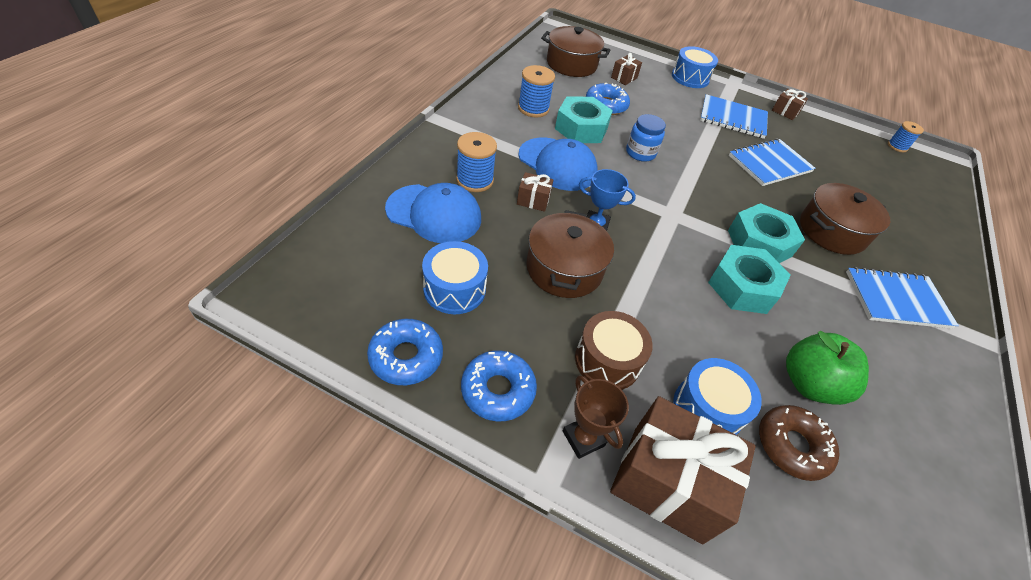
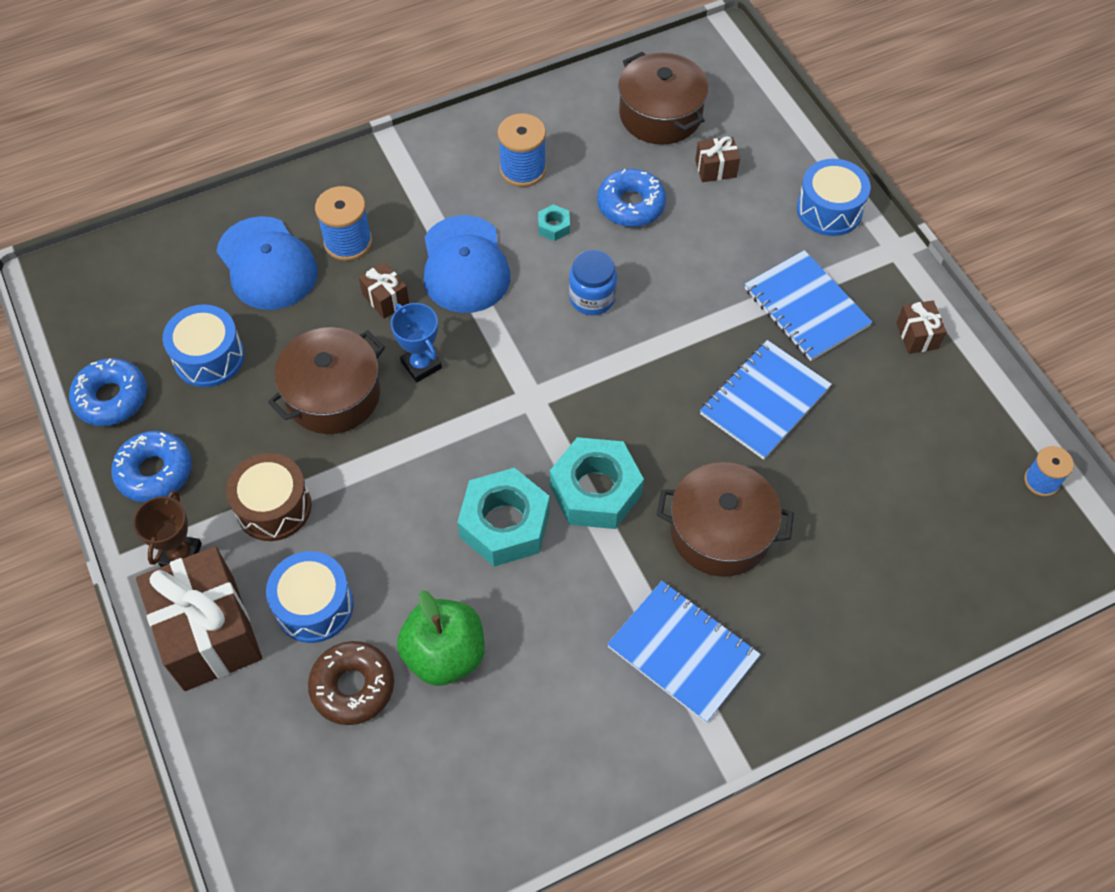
camera: 45 degrees right, 10 degrees up
(581, 128) = (554, 227): turquoise nut -> turquoise nut, size x0.44
(769, 164) = (764, 401): blue notebook -> blue notebook turned 60 degrees counterclockwise

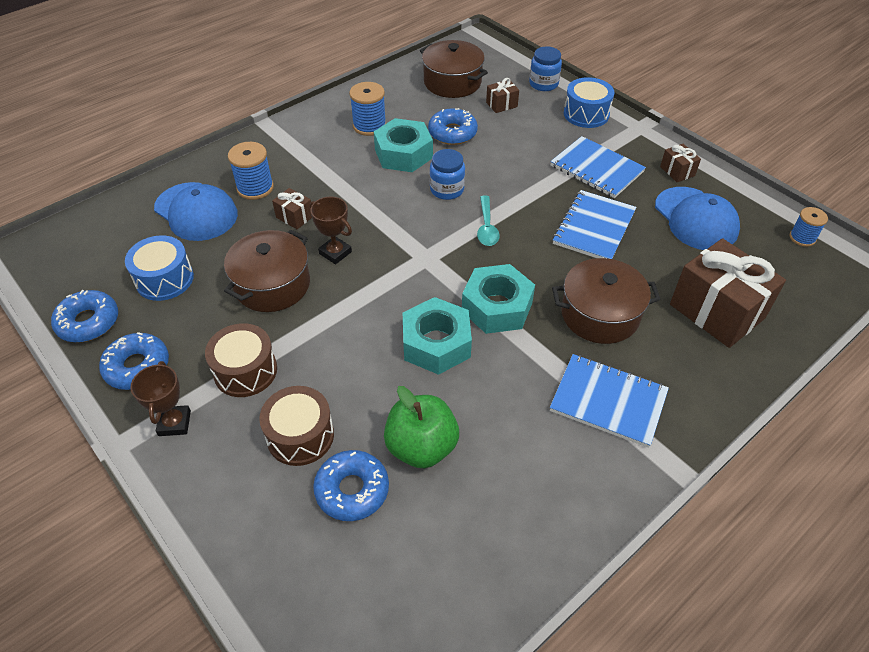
camera: 15 degrees left, 10 degrees down
(209, 633) = (214, 477): brown gift -> brown gift (716, 311)
(314, 606) = (300, 436): blue drum -> brown drum
(353, 686) = (352, 490): brown donut -> blue donut
(421, 365) = (335, 253): blue trophy -> brown trophy
(465, 265) = (347, 186): blue cap -> blue cap (696, 219)
(554, 227) = (403, 154): turquoise nut -> turquoise nut, size x2.28
(624, 369) = (487, 227): none -> turquoise spoon
(789, 143) = (543, 84): none -> blue jar

